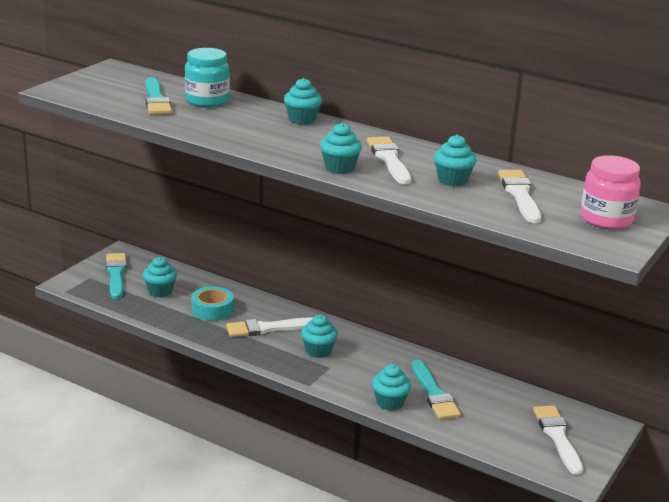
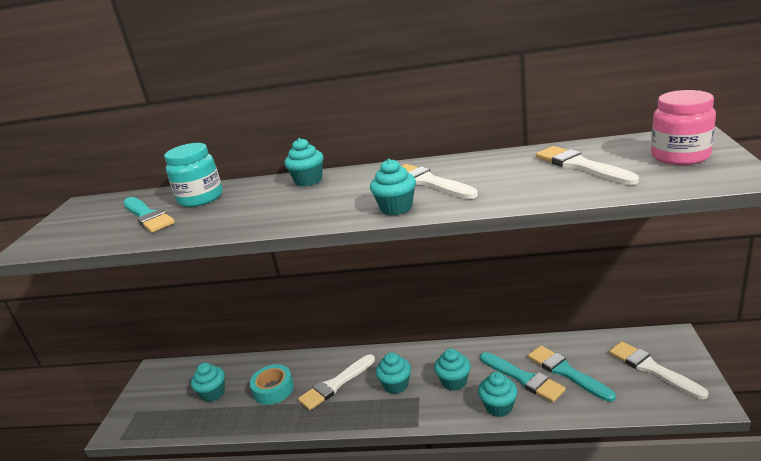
camera: 20 degrees left, 0 degrees up
(116, 274) = (160, 396): turquoise brush -> turquoise brush (566, 372)
(452, 180) = (508, 177): turquoise cupcake -> turquoise cupcake (454, 382)

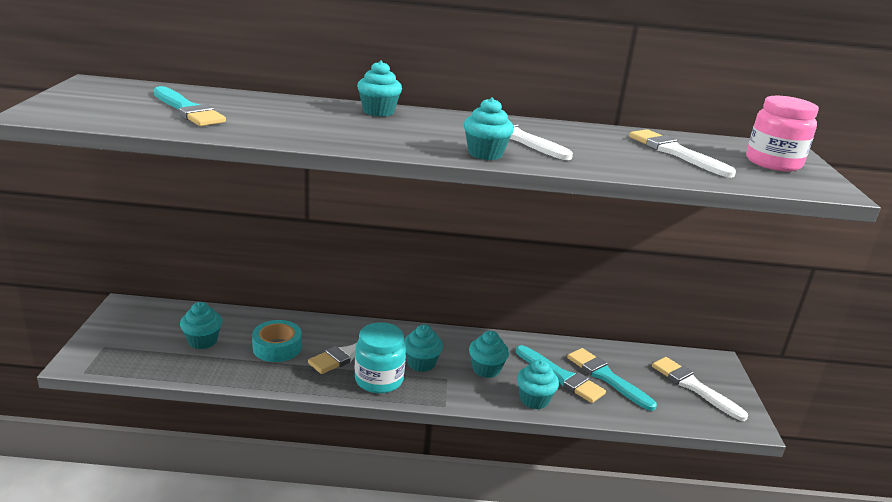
camera: 10 degrees left, 0 degrees up
(201, 198) = (250, 105): turquoise jar -> turquoise jar (379, 380)

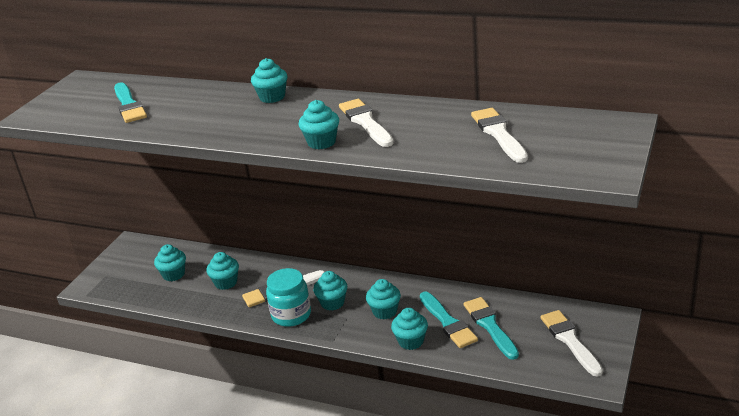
camera: 25 degrees right, 5 degrees up
(277, 347) = (226, 283): turquoise tape -> turquoise cupcake
(773, 163) = (587, 143): pink jar -> none

